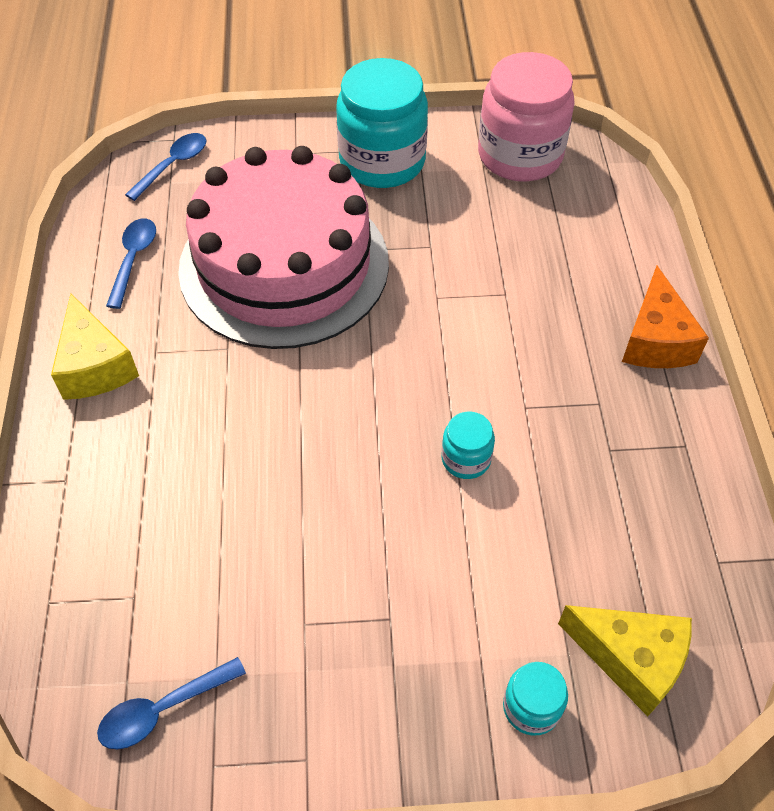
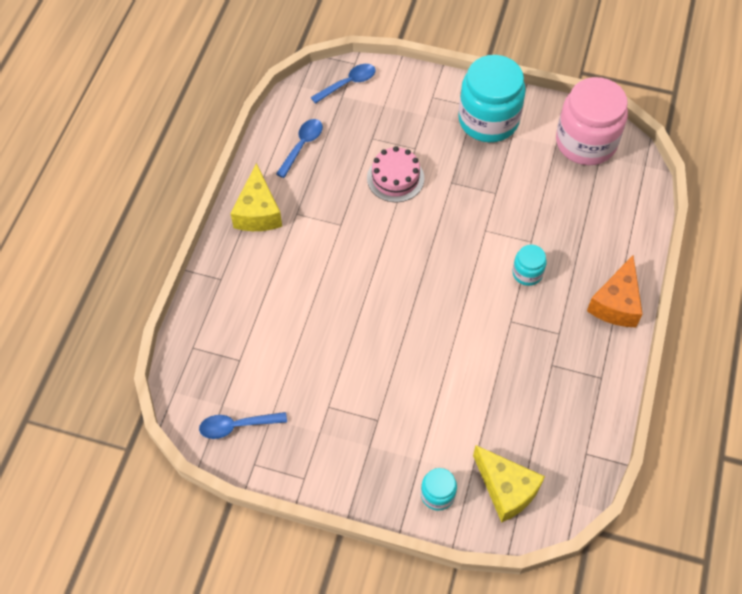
camera: 20 degrees right, 5 degrees up
(284, 265) = (395, 178): pink cake -> pink cake, size x0.41
(466, 459) = (460, 341): turquoise jar -> turquoise jar (527, 273)

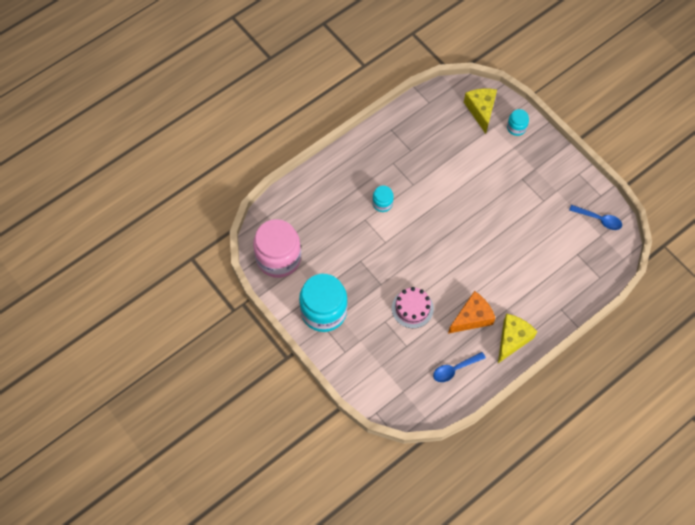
camera: 145 degrees left, 5 degrees up
(348, 83) = (392, 398): blue spoon -> none
(616, 303) = (349, 159): orange cheese -> orange cheese (472, 317)

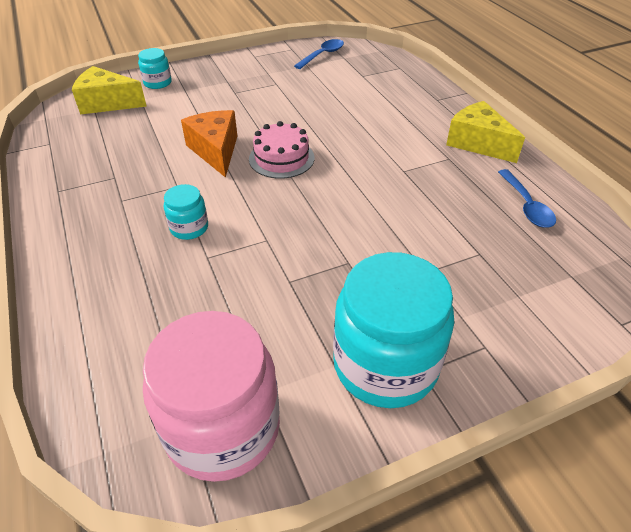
camera: 75 degrees left, 20 degrees down
(412, 308) = (407, 231): pink cake -> pink cake (281, 158)
(472, 317) = (437, 172): orange cheese -> orange cheese (215, 151)

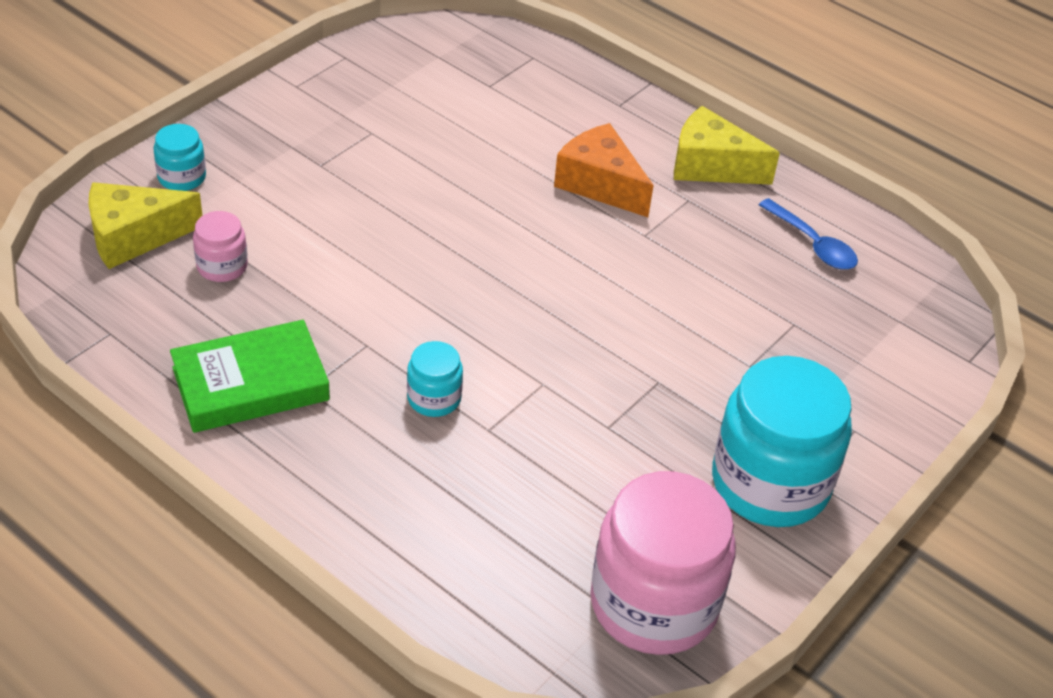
camera: 30 degrees left, 0 degrees up
(93, 188) = (250, 384): none -> green book
(137, 127) = (222, 266): none -> pink jar
(215, 151) = (375, 274): orange cheese -> orange cheese (600, 184)
(281, 158) = (475, 260): pink cake -> none
(322, 55) = (402, 59): blue spoon -> none

